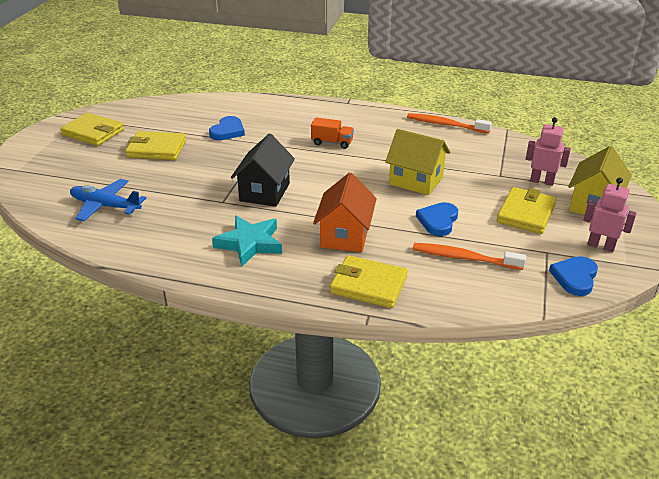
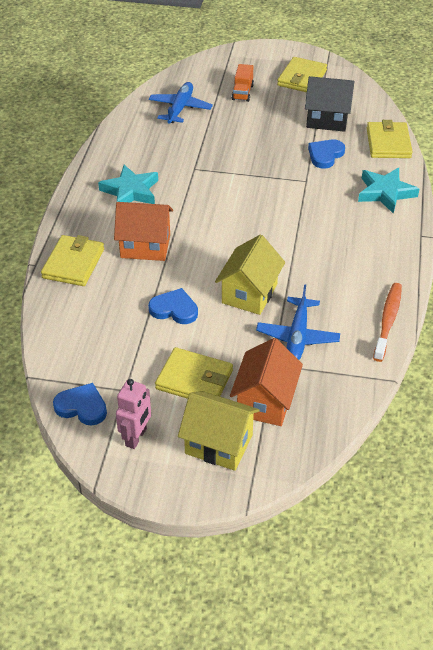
camera: 85 degrees right, 10 degrees up
(157, 149) = (279, 118): yellow wallet -> yellow wallet (388, 143)
(228, 131) = (325, 155): blue heart -> blue heart turned 105 degrees clockwise
(264, 192) = (213, 191): black house -> black house (327, 120)
(290, 110) = (385, 193): none -> turquoise star
(332, 142) = (319, 228): orange truck -> orange truck (242, 92)
(464, 258) = (113, 326): orange toothbrush -> none
(467, 162) = (297, 336): none -> blue plane
(542, 181) = (265, 401): pink robot -> orange house

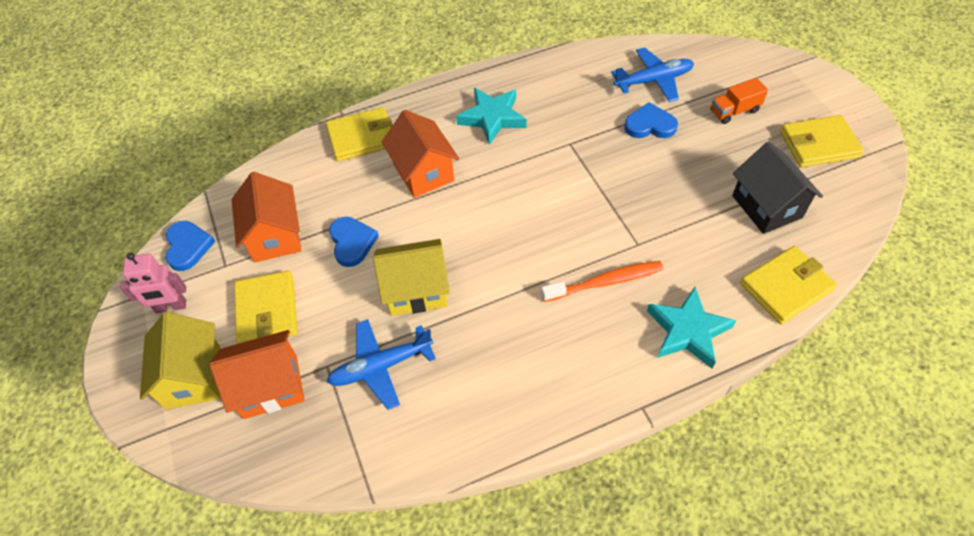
camera: 60 degrees right, 10 degrees up
(124, 349) = (275, 236): none -> orange house
(325, 155) = (700, 238): blue heart -> blue heart (650, 125)
(388, 321) = (464, 444): orange toothbrush -> orange toothbrush (605, 282)

